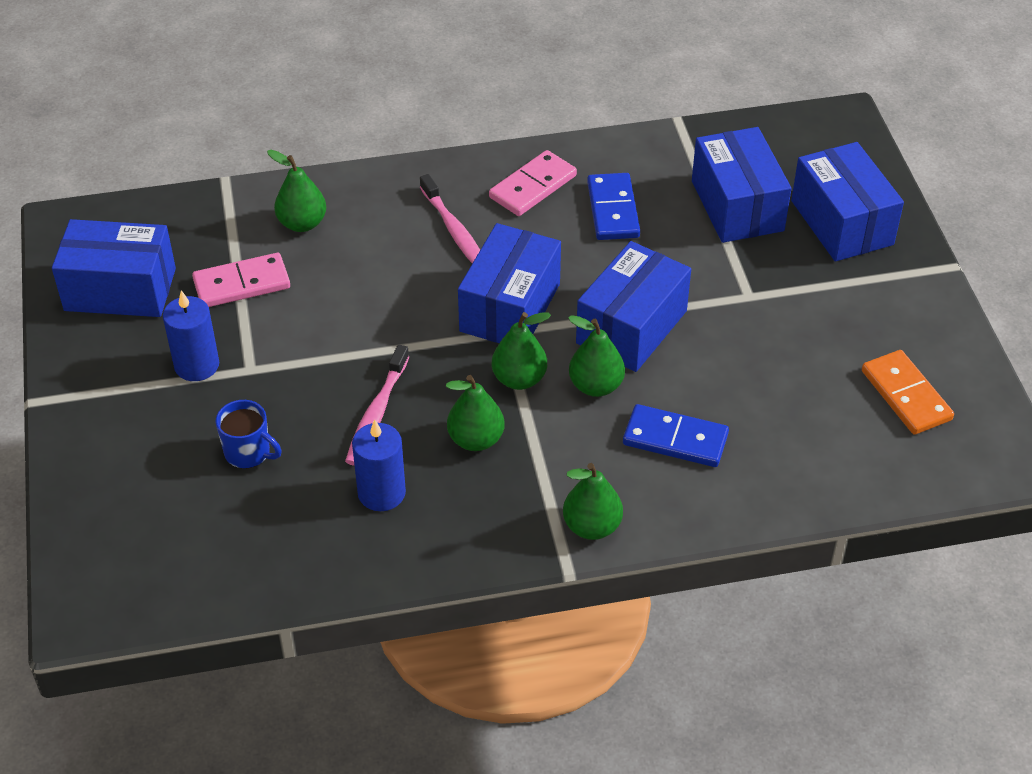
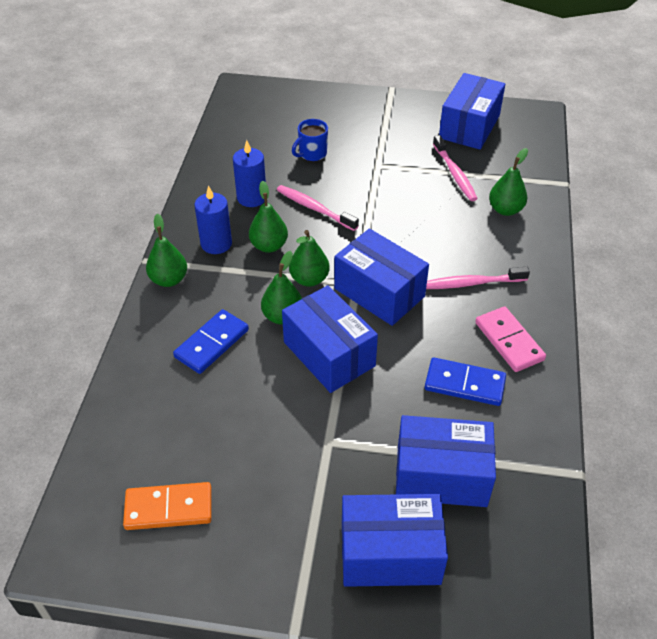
camera: 110 degrees right, 0 degrees up
(197, 365) = (391, 146): blue candle -> blue candle (216, 243)
(242, 284) = (455, 174): pink domino -> pink toothbrush

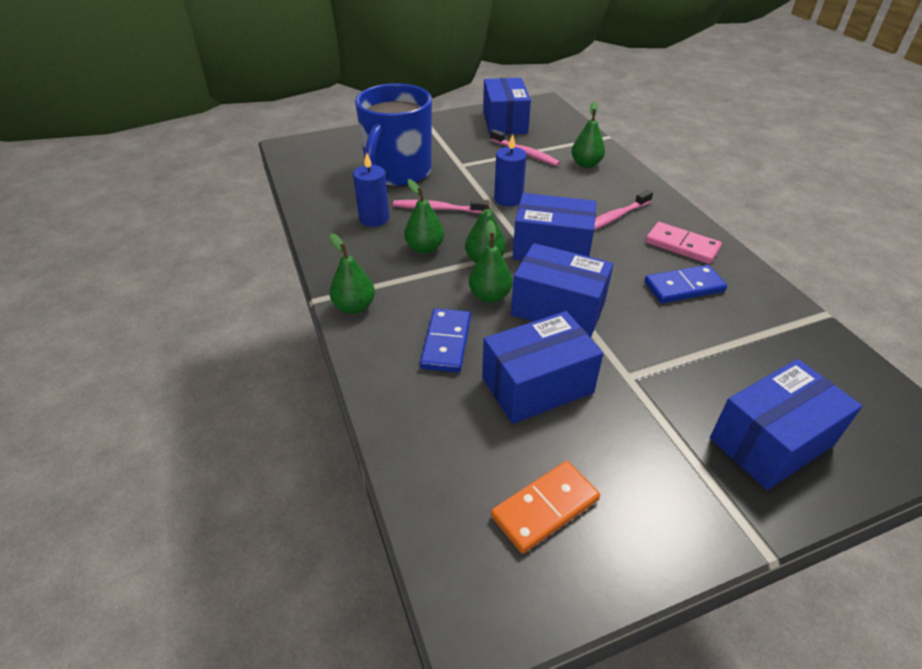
camera: 30 degrees left, 5 degrees down
(216, 243) = (374, 263): blue candle -> blue candle (508, 199)
(312, 154) = (398, 173): blue mug -> blue mug, size x2.47
(441, 476) = (740, 360): blue box -> blue box (537, 385)

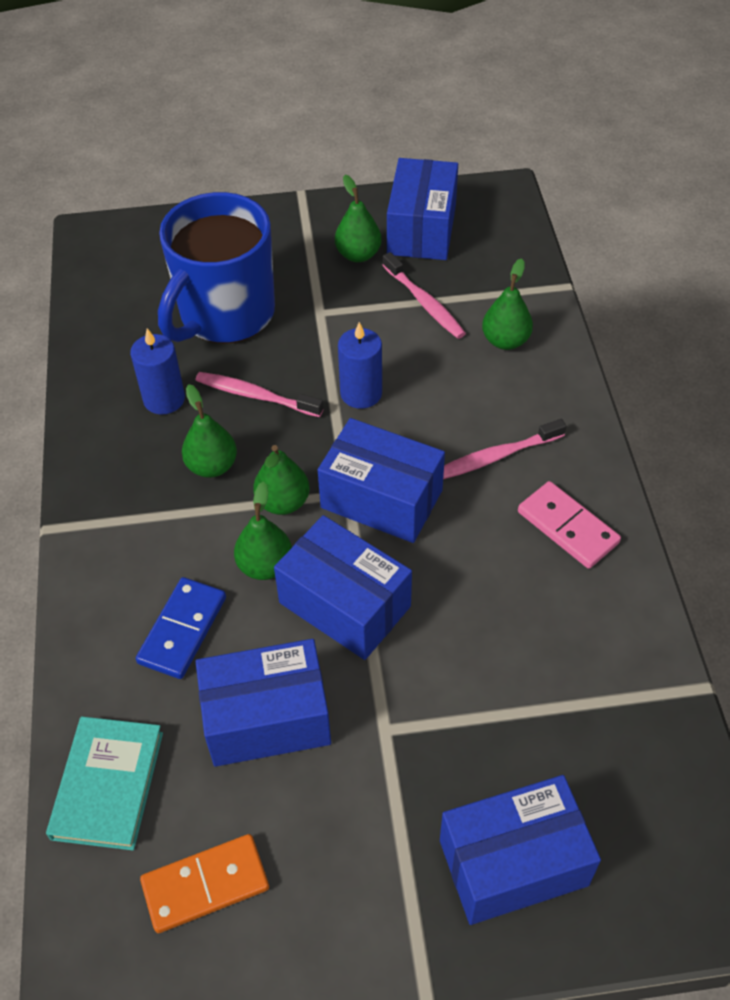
camera: 15 degrees right, 10 degrees up
(354, 307) = (90, 550): green pear -> green pear (358, 254)
(431, 453) = (108, 785): none -> turquoise book
(684, 287) = (531, 602): blue domino -> none

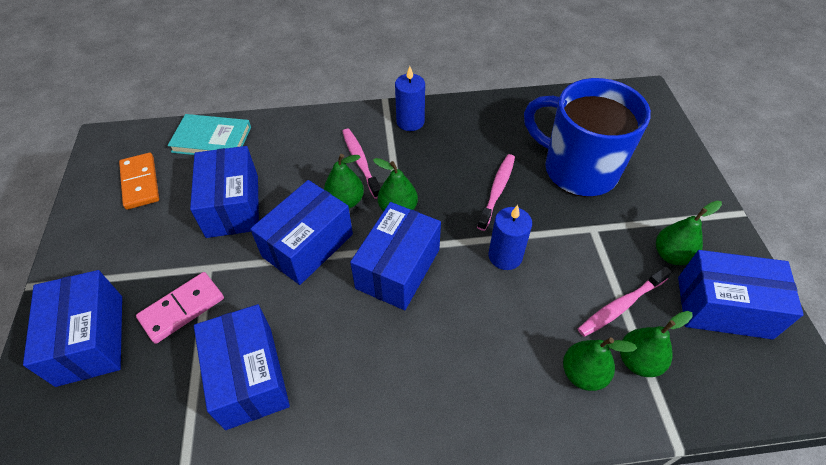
camera: 90 degrees right, 0 degrees up
(164, 399) = (490, 142): blue candle -> blue candle (410, 121)
(183, 630) = (303, 163): blue domino -> none
(212, 466) = (431, 170): green pear -> green pear (638, 361)
(496, 457) = (439, 354): pink toothbrush -> pink toothbrush (360, 162)
(545, 644) = (249, 377): none -> blue box
(567, 527) = (360, 408): pink domino -> pink domino (182, 308)

